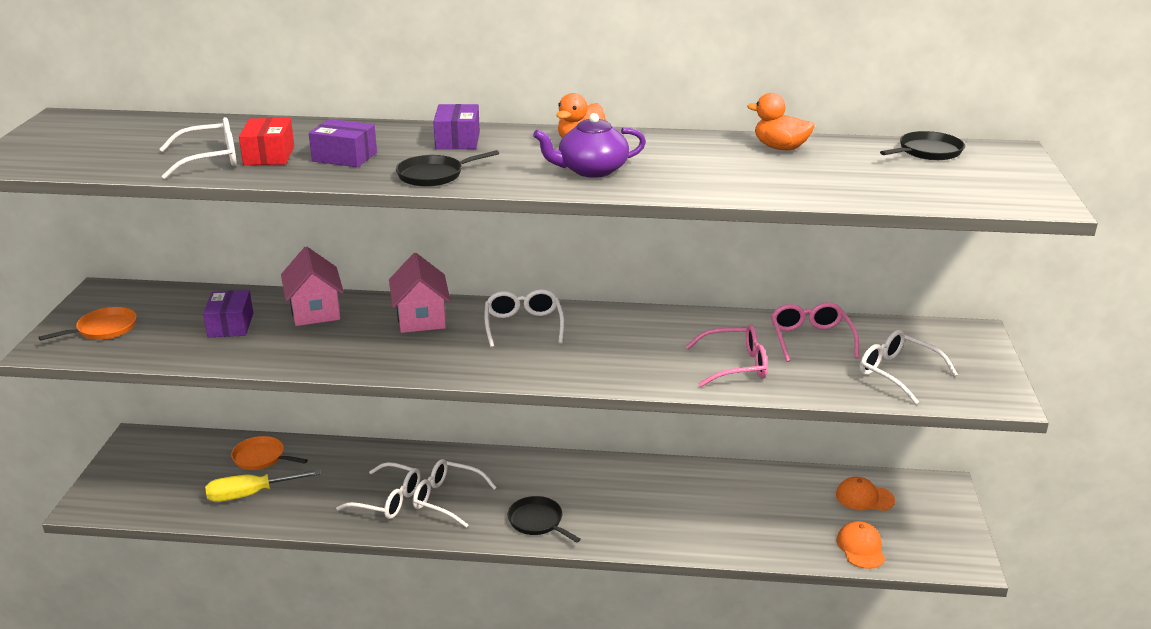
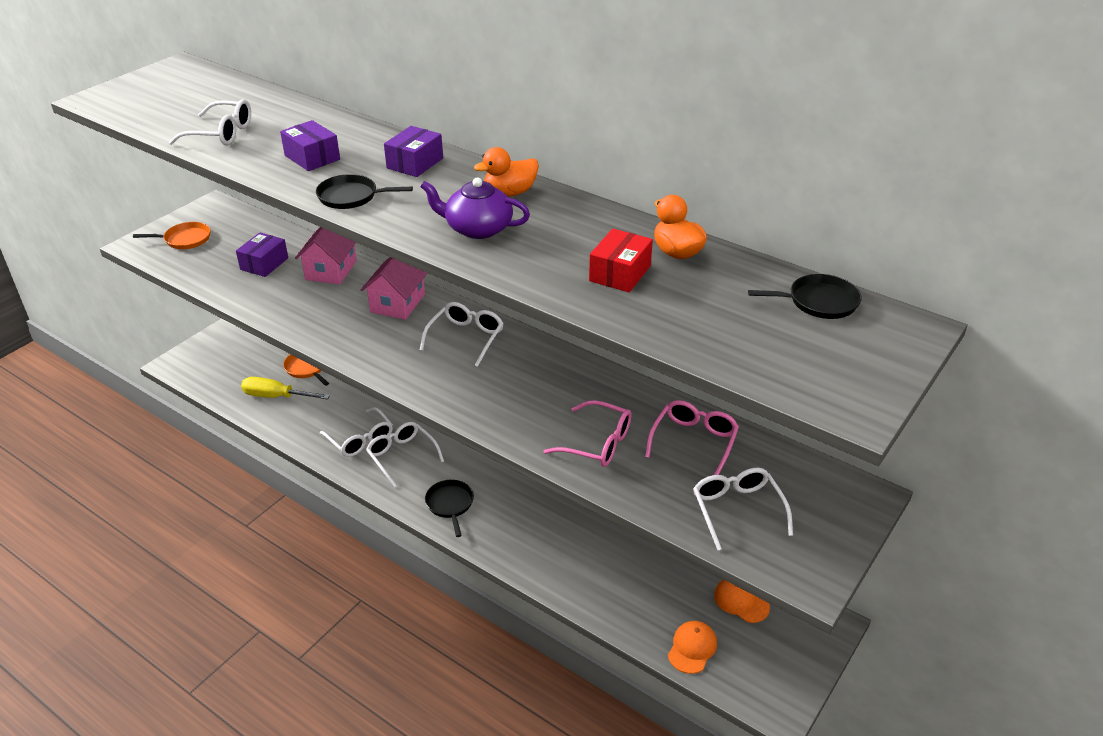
camera: 30 degrees right, 10 degrees up
(269, 155) = (263, 140): red box -> red box (620, 273)

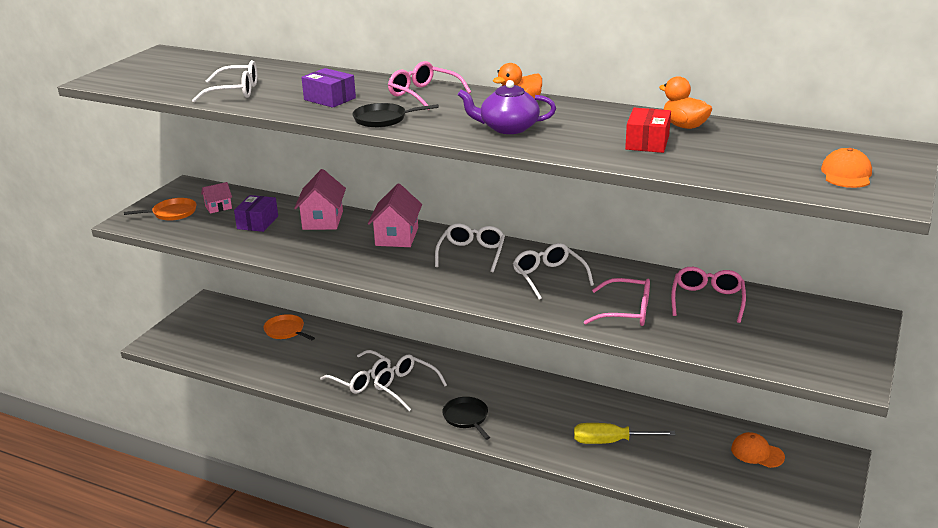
camera: 10 degrees left, 10 degrees down
(233, 238) = (218, 207): none -> pink house
(276, 396) = (266, 356): yellow screwdriver -> yellow screwdriver (611, 441)
(415, 163) = (423, 94): purple box -> pink glasses
(692, 648) = (731, 494): orange cap -> orange cap (846, 174)
(737, 510) = (768, 341): white glasses -> white glasses (548, 277)
(819, 302) = (818, 143): black pan -> none

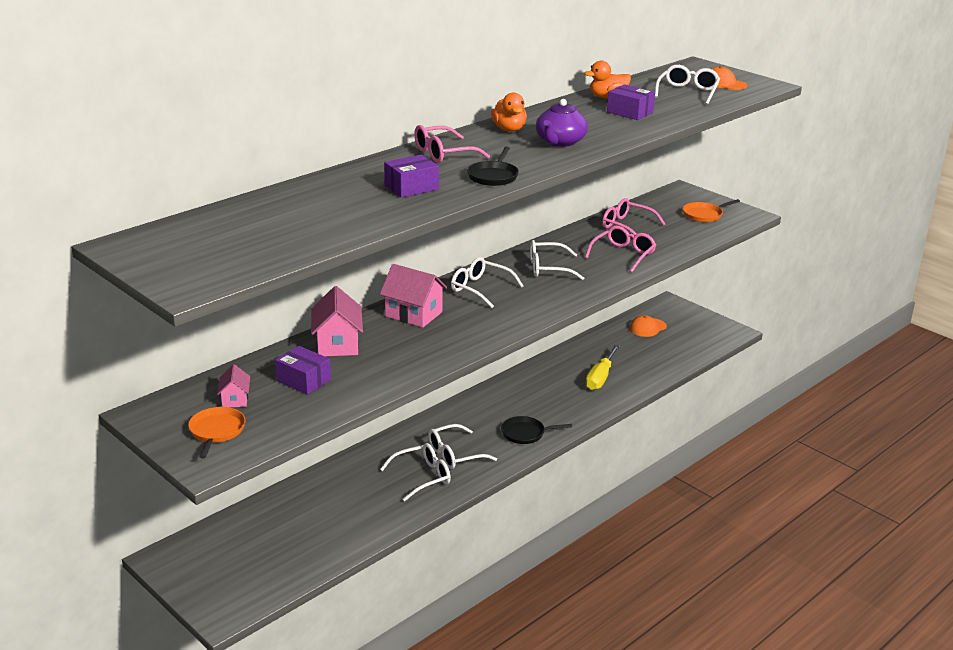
camera: 70 degrees left, 0 degrees up
(235, 91) = (334, 223): white glasses -> white glasses (687, 92)
(286, 331) = (287, 509): orange pan -> orange pan (704, 215)
(323, 220) = (337, 344): pink house -> pink house turned 60 degrees clockwise
(647, 142) = (629, 112): red box -> purple box

